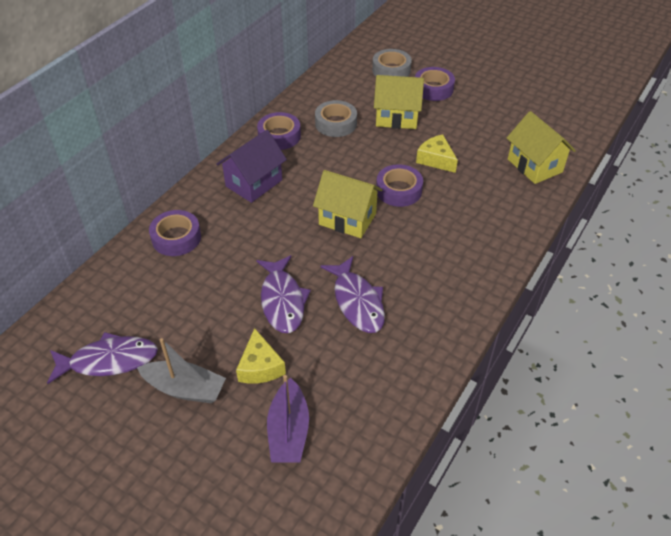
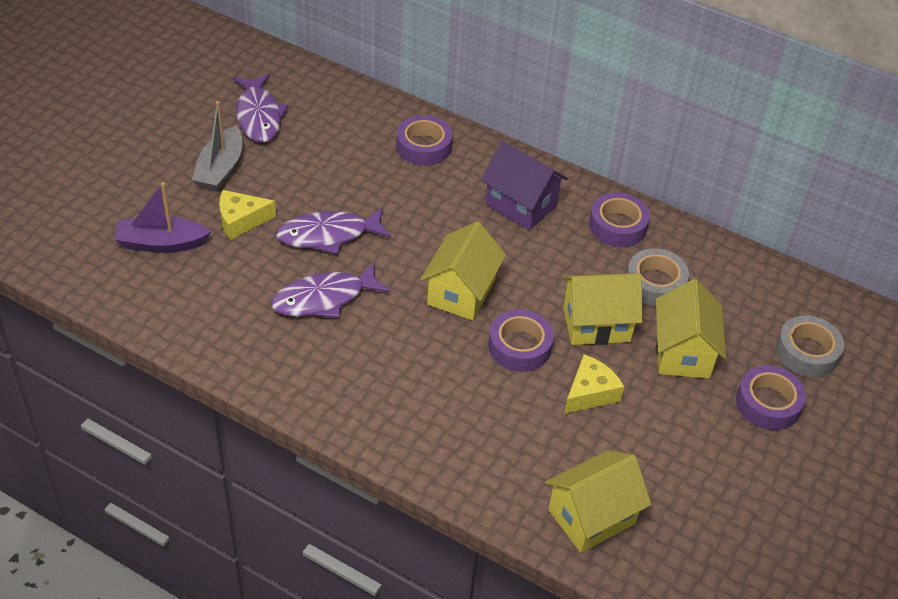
camera: 85 degrees right, 0 degrees up
(375, 153) = (596, 324): none -> yellow house

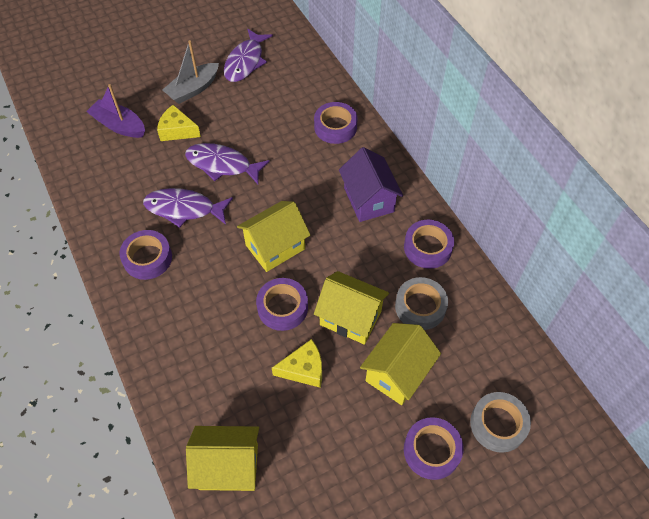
camera: 35 degrees right, 10 degrees up
(327, 366) = (147, 258): none -> purple tape

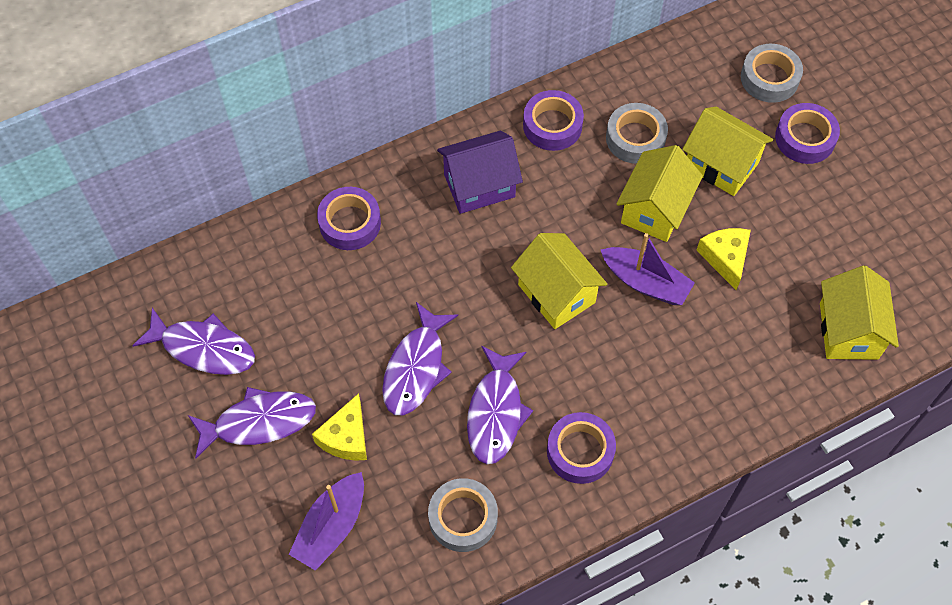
camera: 90 degrees left, 5 degrees up
(111, 191) = (463, 518): none -> grey tape
(193, 89) = (259, 422): grey boat -> purple fish
(282, 307) = (645, 282): purple tape -> purple boat

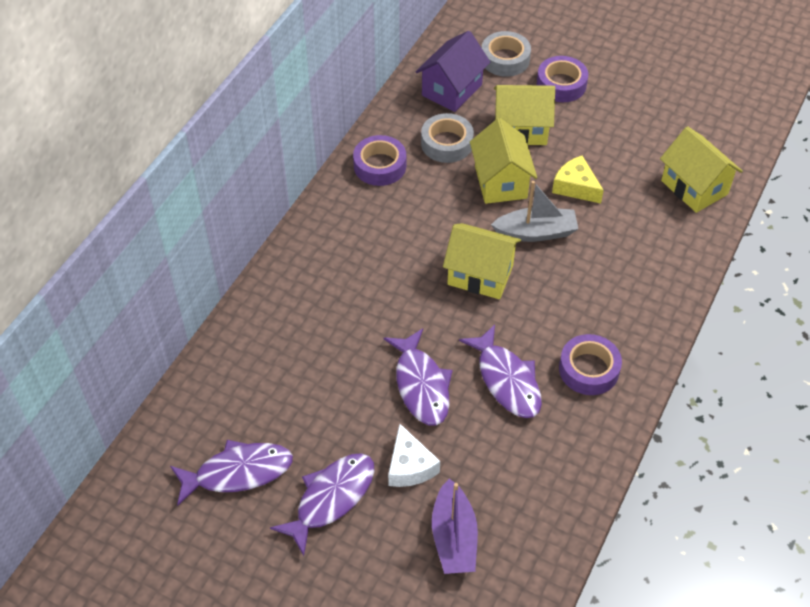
camera: 35 degrees left, 10 degrees down
(346, 437) = (410, 466): yellow cheese -> white cheese
(350, 223) = (282, 314): purple tape -> none
(463, 518) = (546, 467): grey tape -> none
(479, 185) = (360, 234): purple house -> purple house (452, 90)
(645, 282) = (536, 232): purple boat -> grey boat

